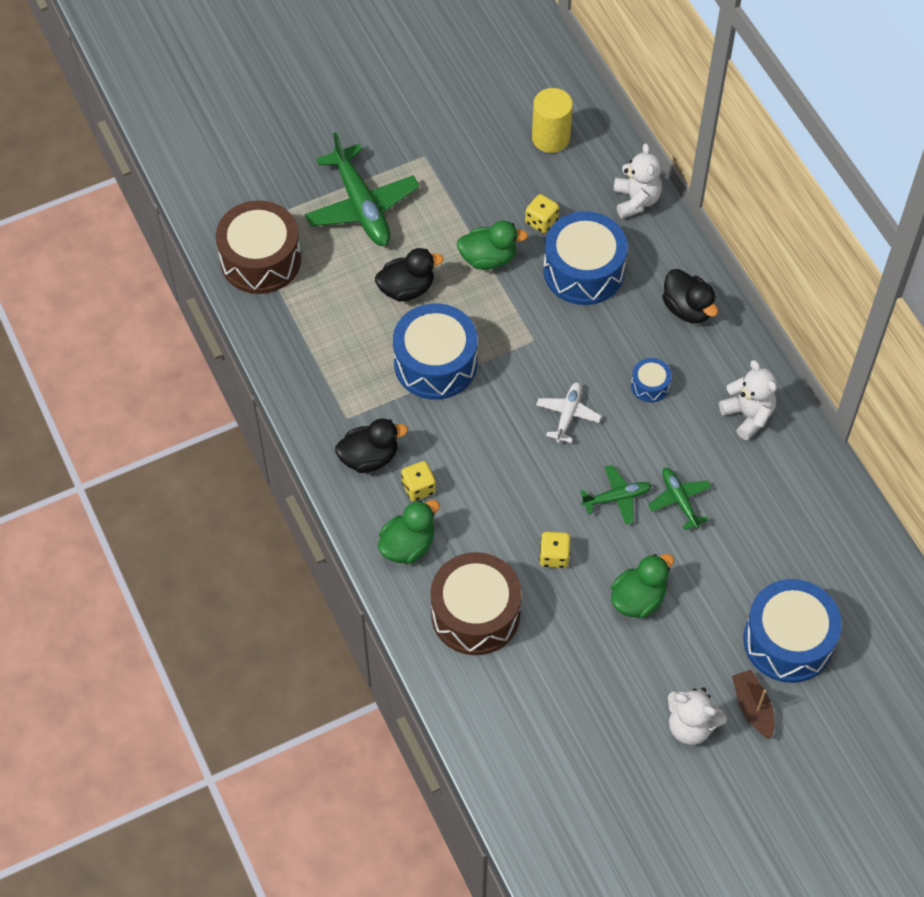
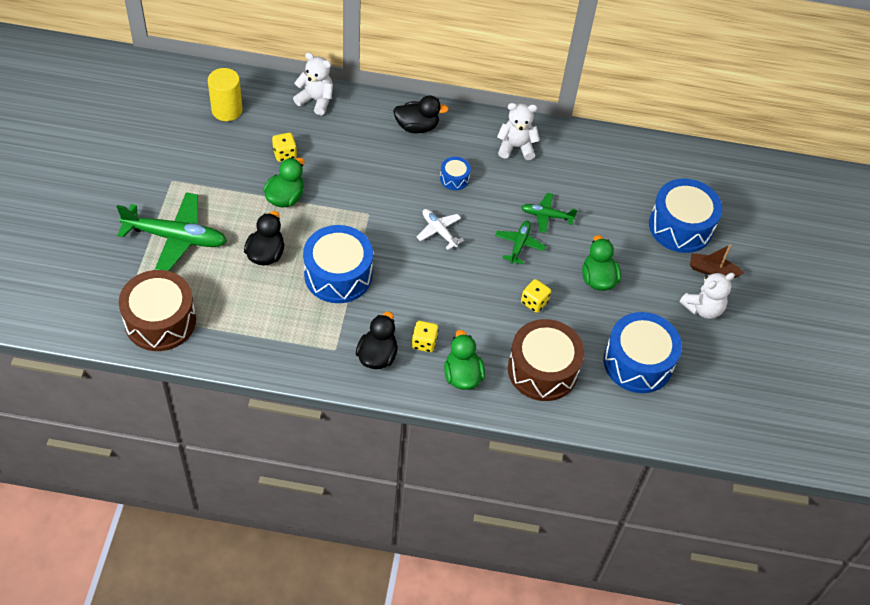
camera: 60 degrees left, 5 degrees down
(583, 271) = (342, 157): blue drum -> blue drum (638, 362)

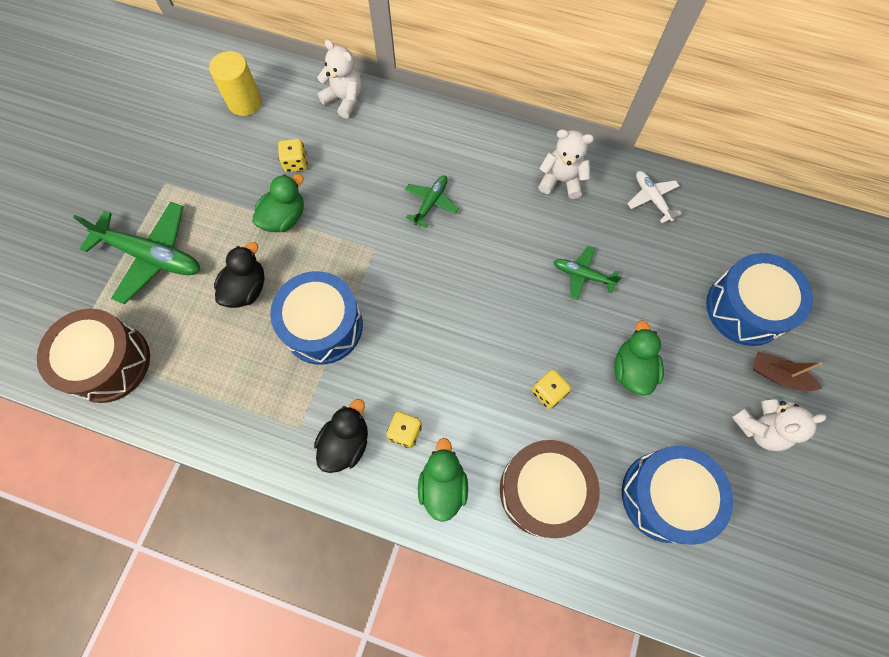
camera: 15 degrees right, 15 degrees up
(417, 127) = (451, 143): black duck -> none
(439, 231) = (451, 281): white plane -> white plane (652, 198)
(454, 178) = (482, 214): blue drum -> none
(519, 244) = (543, 310): green plane -> green plane (431, 203)

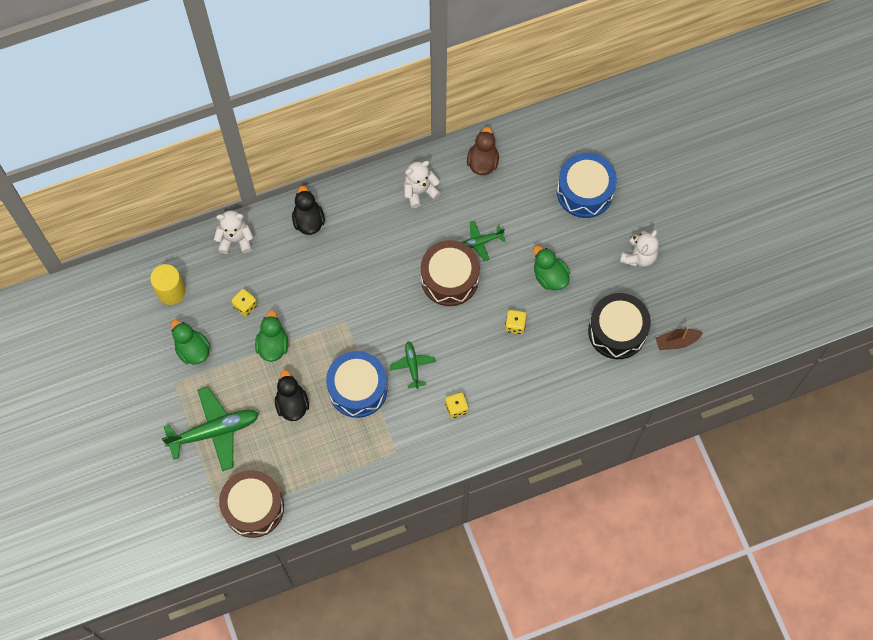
camera: 40 degrees left, 0 degrees up
(346, 443) = (429, 439): black duck -> black duck (308, 220)
(431, 203) = (354, 266): green plane -> green plane (412, 365)
(443, 485) = (500, 418): green duck -> green duck (193, 350)
(543, 490) = (553, 378): brown drum -> brown drum (449, 279)
(652, 198) = (482, 162): white plane -> brown duck
(665, 496) = (617, 331): blue drum -> black drum
(778, 375) = (628, 219): brown boat -> brown boat (676, 341)

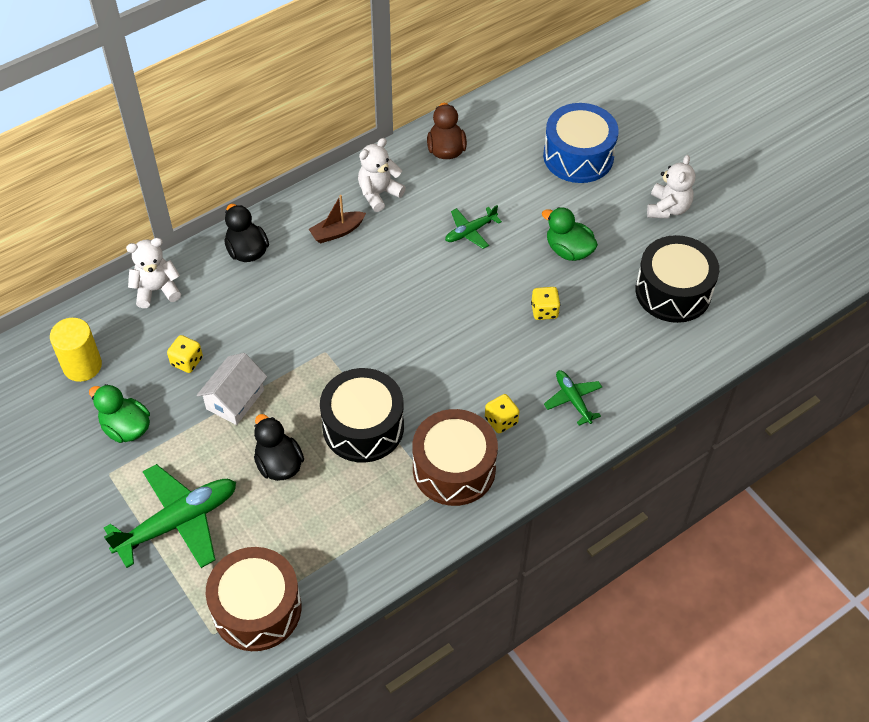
camera: 15 degrees left, 15 degrees down
(273, 345) = (235, 399): green duck -> white house
(357, 389) = (363, 427): blue drum -> black drum
(412, 365) = (428, 384): green plane -> green plane (573, 399)
(449, 279) = (445, 278): brown drum -> brown drum (454, 468)
(676, 341) = (750, 287): brown boat -> brown boat (337, 232)

